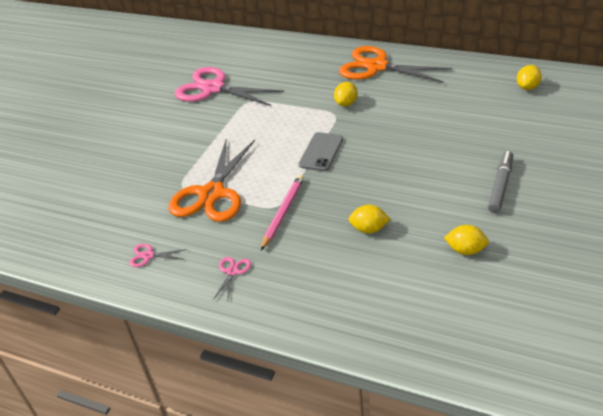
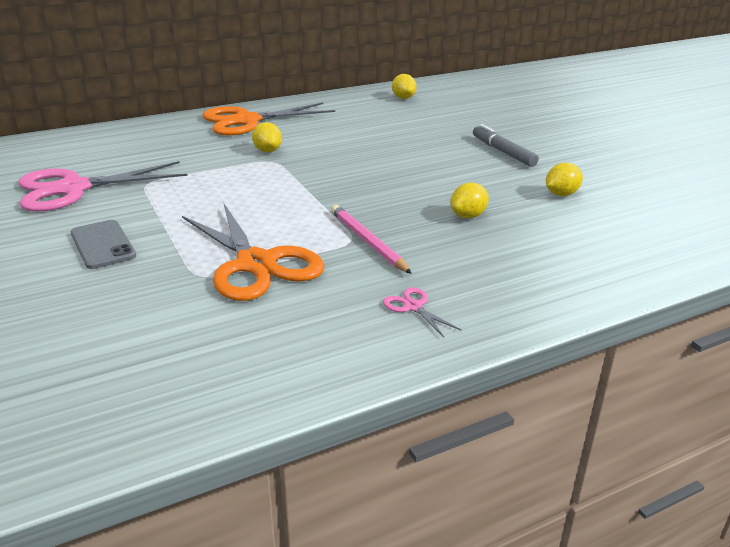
camera: 55 degrees left, 10 degrees down
(148, 256) = (285, 350): pink scissors -> none
(321, 152) = (313, 188): grey phone -> grey phone (103, 244)

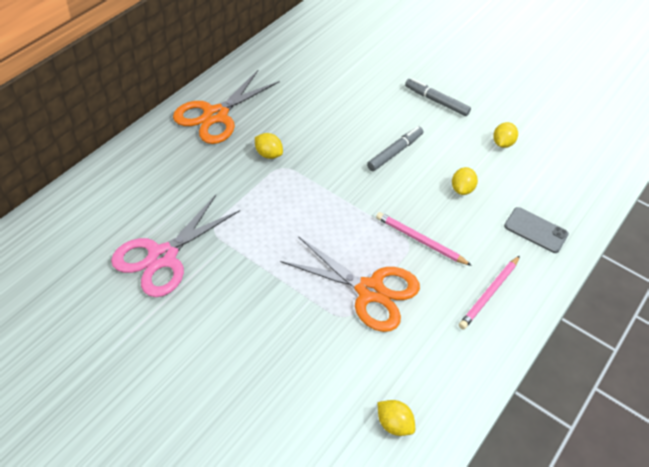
camera: 30 degrees left, 20 degrees up
(103, 244) = (251, 312): grey phone -> grey phone (535, 230)
(403, 98) = (314, 41): yellow lemon -> yellow lemon (394, 424)
(411, 175) = (395, 152): none -> grey marker
(413, 307) = (489, 293): pink scissors -> pink pencil

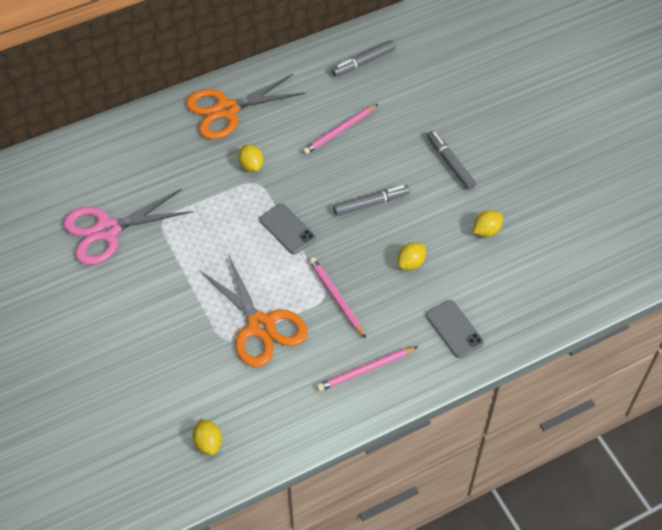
camera: 30 degrees right, 5 degrees up
(312, 46) = (363, 62): none -> grey marker
(328, 103) = (339, 131): none -> pink pencil
(337, 197) = (287, 229): none -> grey phone

